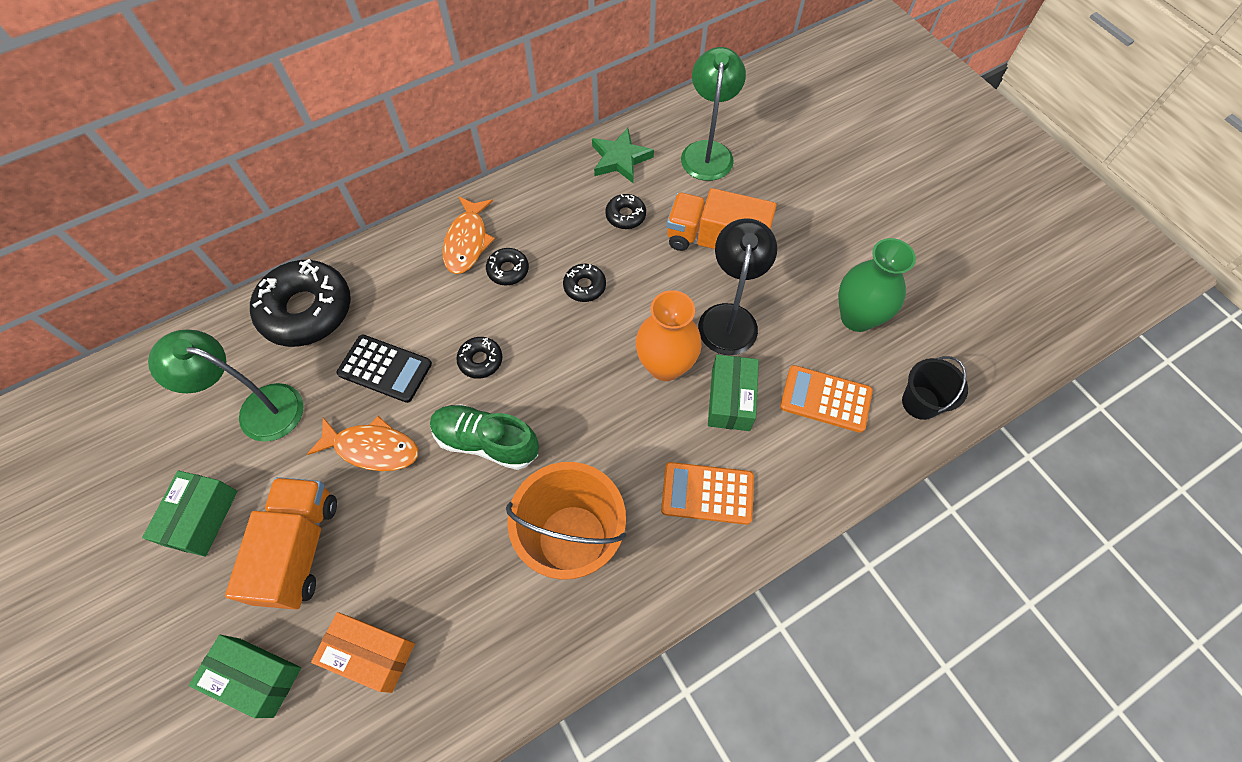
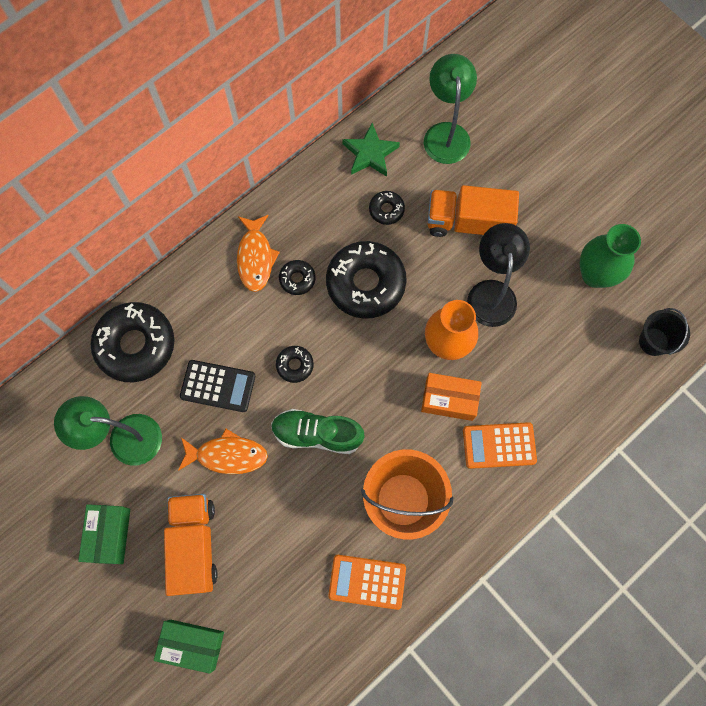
camera: 10 degrees left, 10 degrees up
(371, 654) = (273, 612): orange box -> orange box (449, 399)
(584, 286) = (365, 283): black donut -> black donut, size x2.17
(730, 399) = (504, 365): green box -> none
(825, 399) = (579, 351): orange calculator -> orange calculator (367, 582)

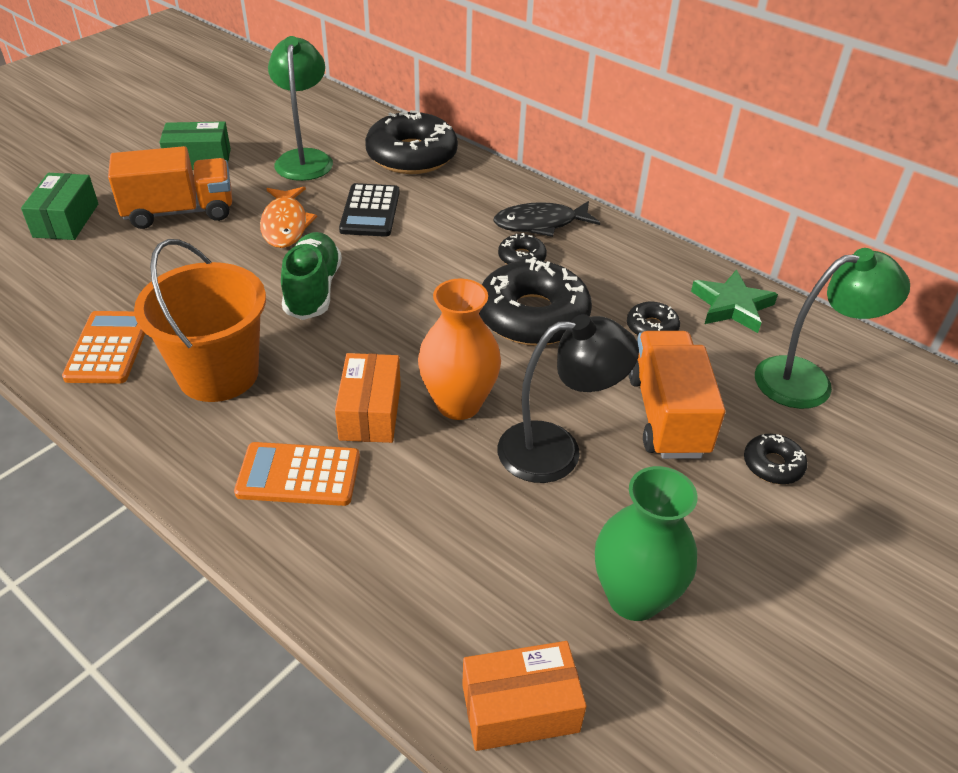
camera: 80 degrees right, 30 degrees down
(255, 258) = (540, 224): orange fish -> black fish
(295, 365) = (404, 265): black donut -> black donut (773, 465)
(499, 445) = (298, 475): orange calculator -> orange calculator turned 75 degrees counterclockwise
(653, 341) = (520, 708): black bucket -> orange box

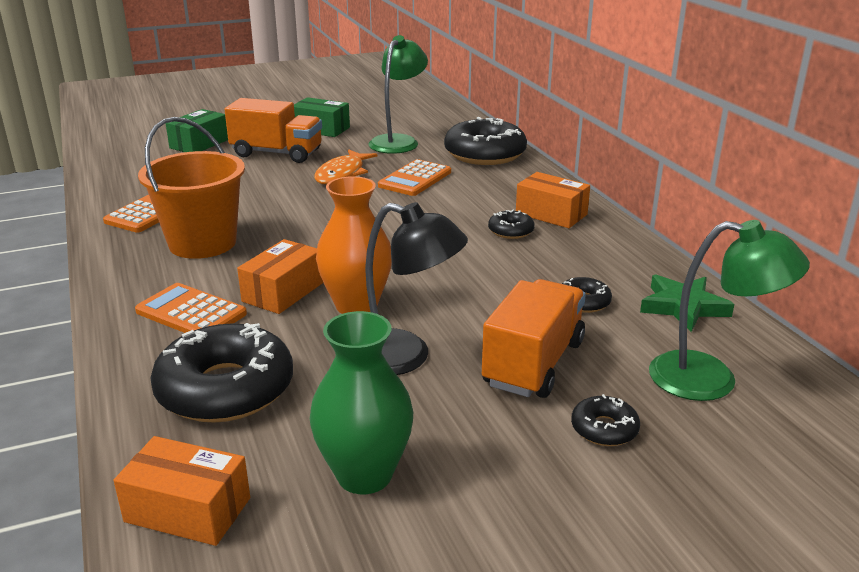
camera: 30 degrees right, 15 degrees down
(313, 290) = (321, 214): green shoe -> none
(370, 211) = (415, 179): black calculator -> orange calculator
(532, 316) = (480, 268): black donut -> black donut (225, 389)
(540, 224) = (551, 214): black fish -> orange box

